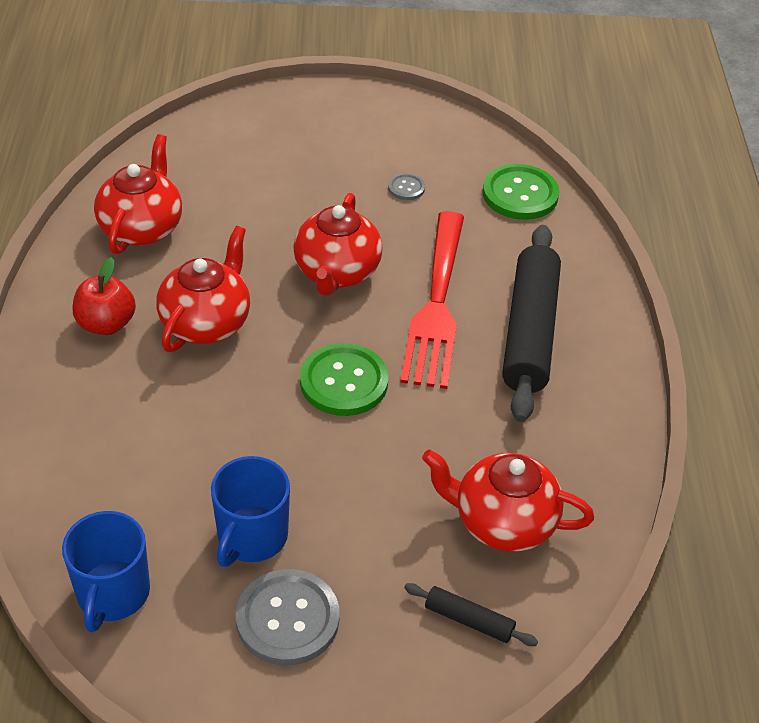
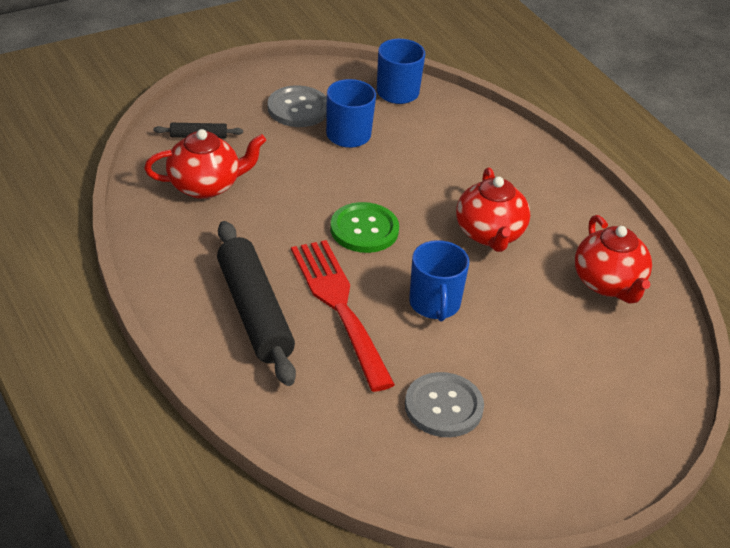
camera: 150 degrees right, 5 degrees down
(106, 324) = (552, 210): red apple -> none
(336, 273) = (435, 304): red teapot -> blue mug
(406, 188) = (443, 407): grey button -> grey button, size x2.05
(520, 194) = (337, 444): green button -> none

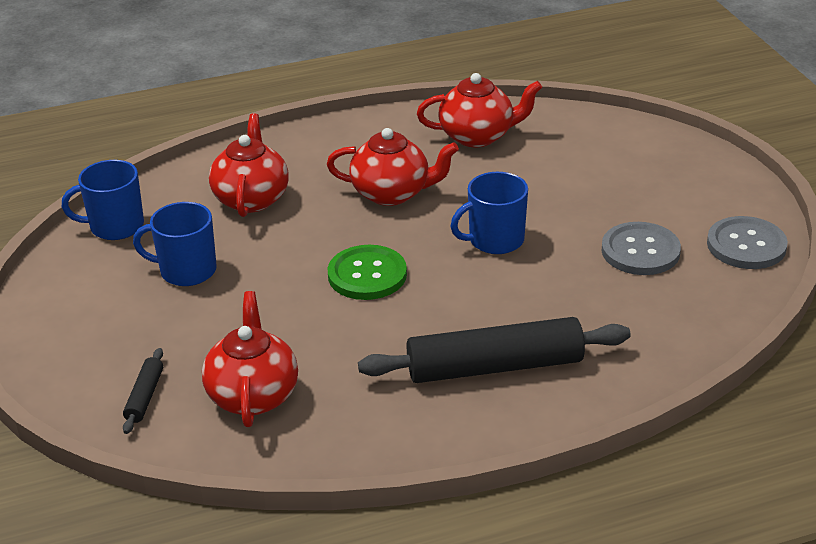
camera: 75 degrees left, 5 degrees down
(298, 108) = (118, 306): grey button -> grey button (746, 245)
(339, 306) = (492, 304): red fork -> none
(435, 304) = (495, 240): blue mug -> blue mug turned 150 degrees clockwise
(456, 154) = (251, 198): none -> red teapot

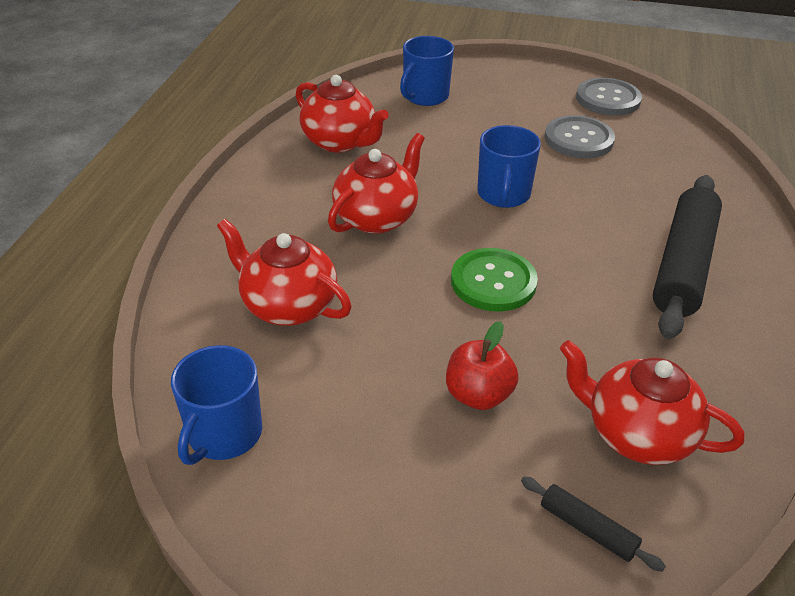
camera: 60 degrees left, 5 degrees up
(186, 271) = (373, 404): blue mug -> blue mug (425, 96)
(232, 310) = (478, 395): none -> red apple
(478, 136) = (340, 142): red teapot -> red teapot turned 105 degrees clockwise

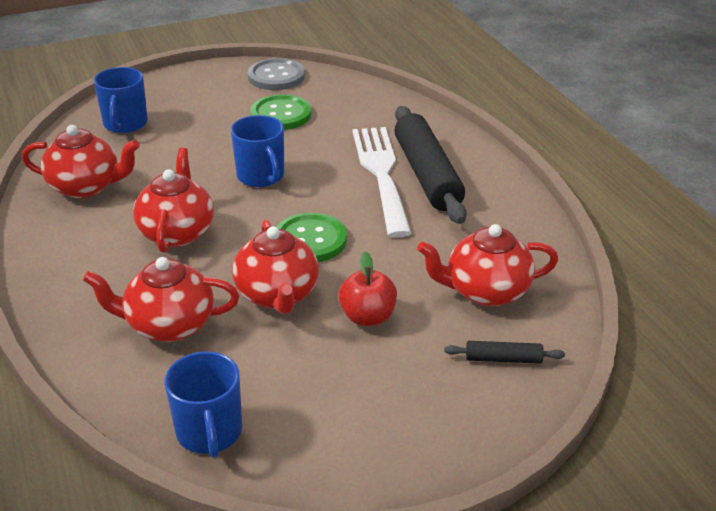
camera: 35 degrees left, 5 degrees down
(410, 325) = (277, 295): none -> red teapot
(578, 139) = (281, 114): grey button -> green button
(630, 243) = (381, 174): none -> white fork

